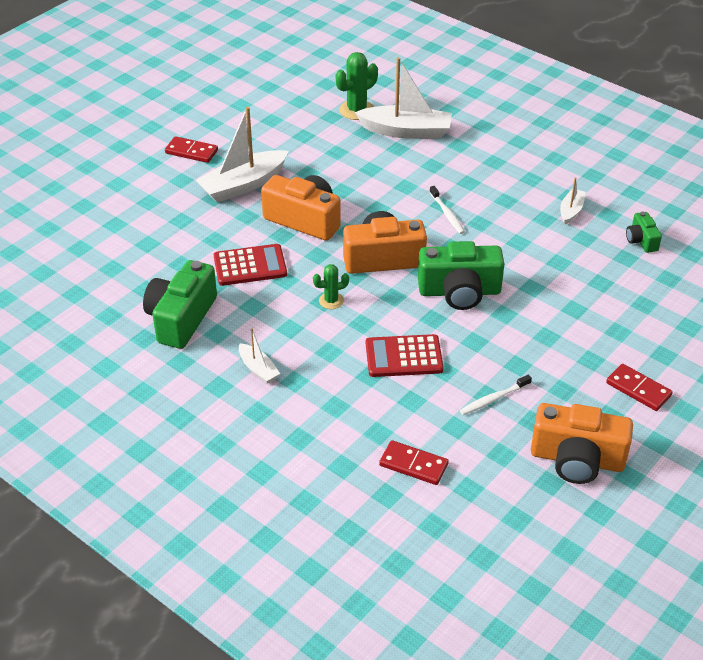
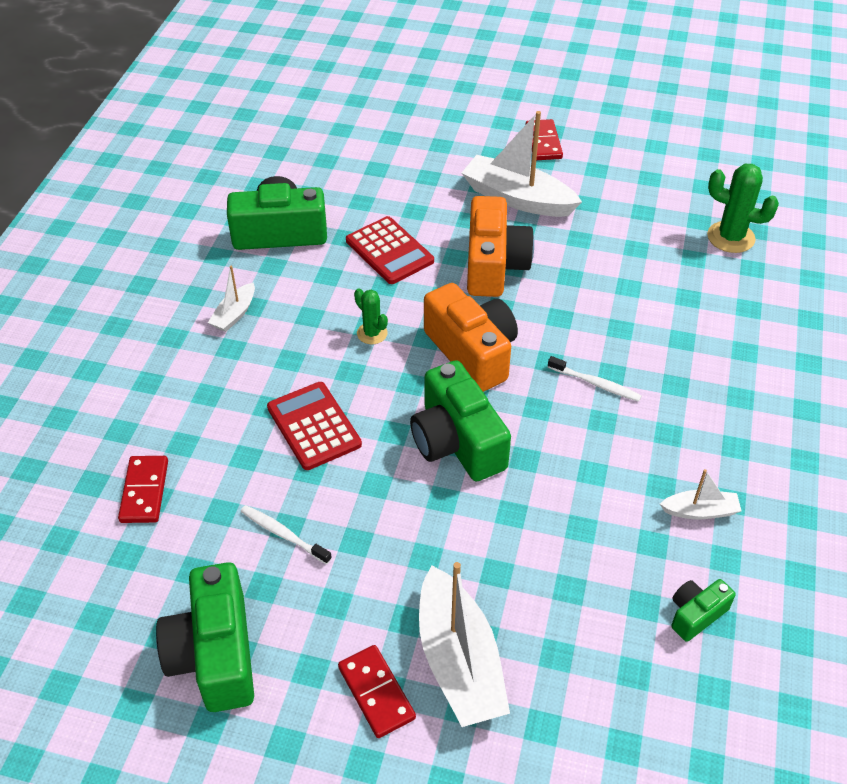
camera: 65 degrees right, 5 degrees up
(406, 131) = (728, 293): white boat -> white boat (459, 661)
(447, 214) = (596, 384): white toothbrush -> white toothbrush turned 105 degrees counterclockwise
(577, 459) = (215, 654): orange camera -> green camera
(638, 389) = (376, 692): red domino -> red domino turned 45 degrees counterclockwise

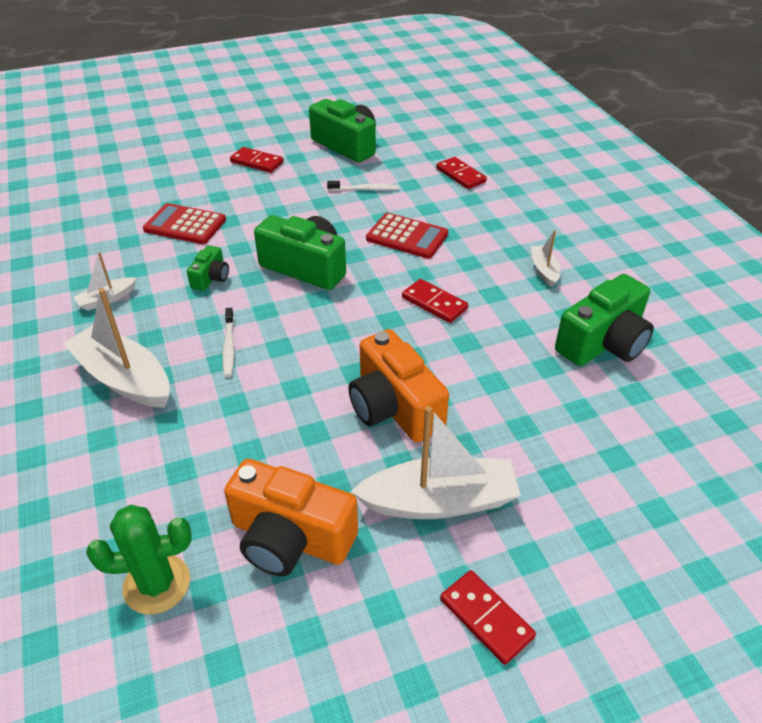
camera: 145 degrees right, 5 degrees down
(372, 333) = (434, 303): green cactus -> red domino
(389, 251) = (497, 373): red calculator -> red calculator (185, 225)
(459, 661) = (223, 185): white boat -> white boat (124, 379)
(472, 352) = (346, 325): orange camera -> orange camera (290, 538)
(596, 384) = (229, 347): white toothbrush -> white toothbrush turned 90 degrees counterclockwise
(696, 614) = (93, 249): green camera -> green camera (211, 278)

